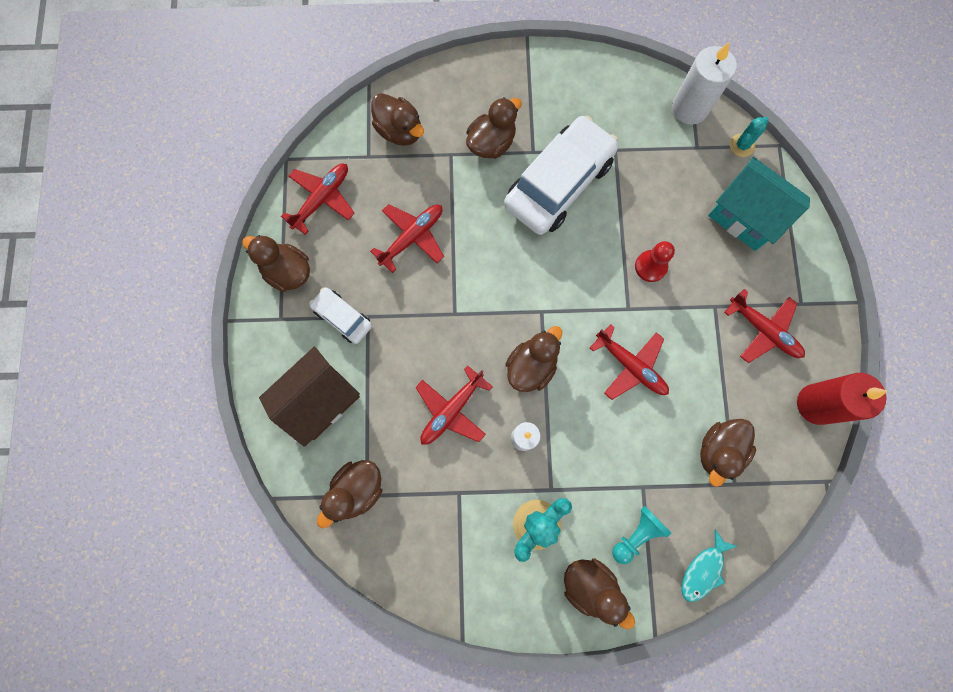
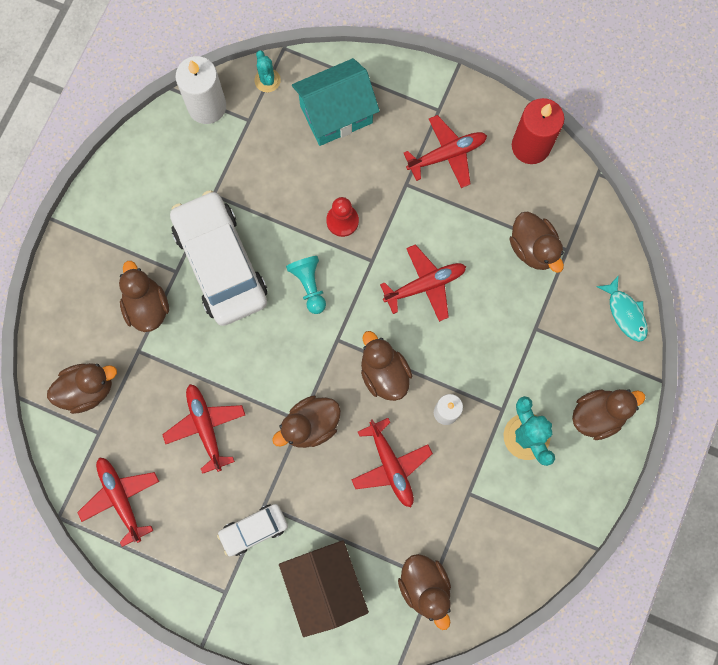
camera: 65 degrees left, 0 degrees up
(287, 271) = (180, 565): brown duck -> brown duck (310, 425)
(637, 534) = (572, 354): turquoise pawn -> turquoise pawn (309, 285)

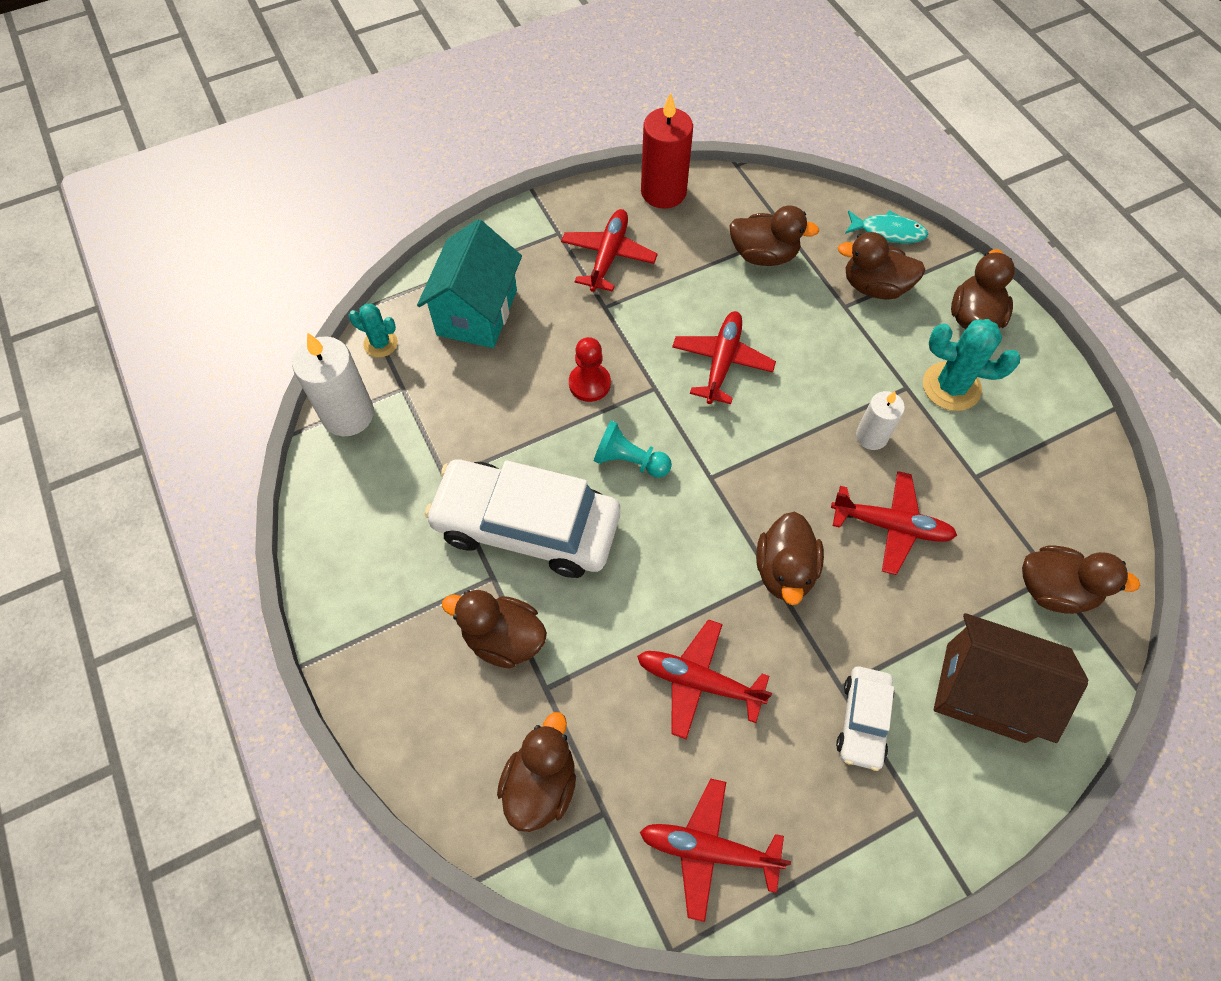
camera: 50 degrees left, 15 degrees down
(384, 373) = (784, 461): brown duck -> brown duck (874, 286)

